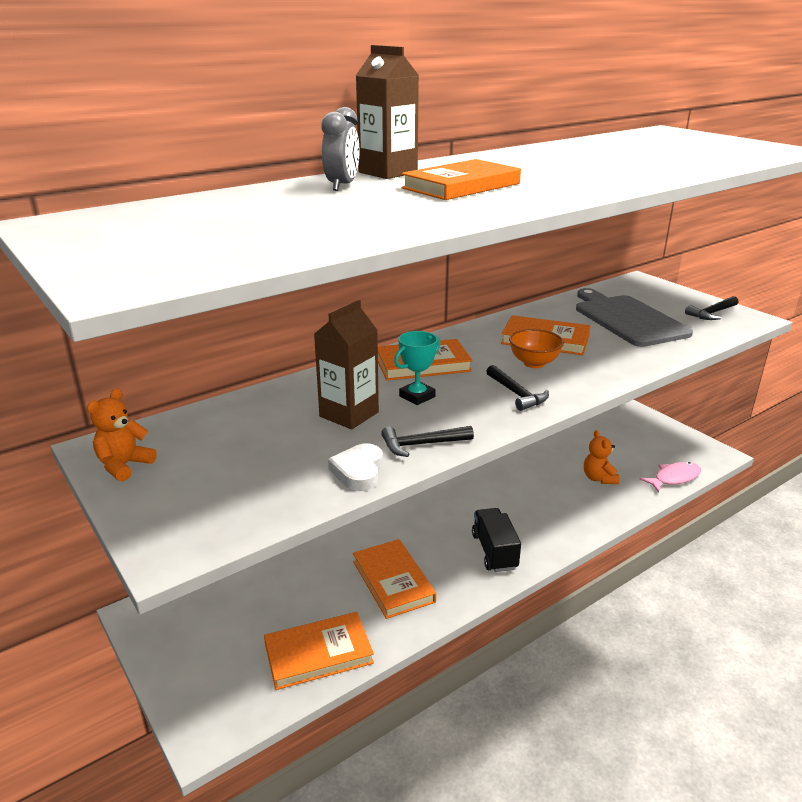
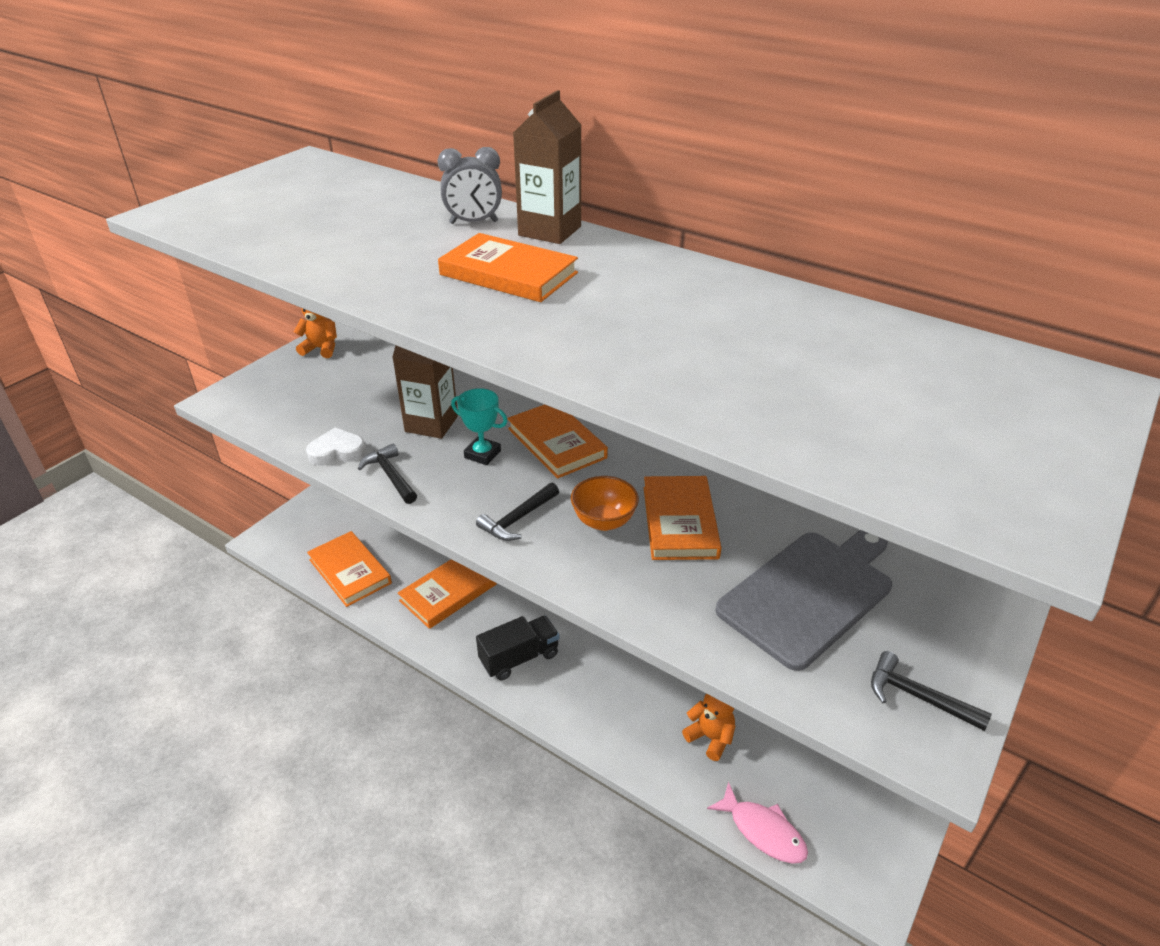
camera: 70 degrees right, 10 degrees up
(598, 478) = (710, 737): orange teddy bear -> orange teddy bear turned 75 degrees clockwise

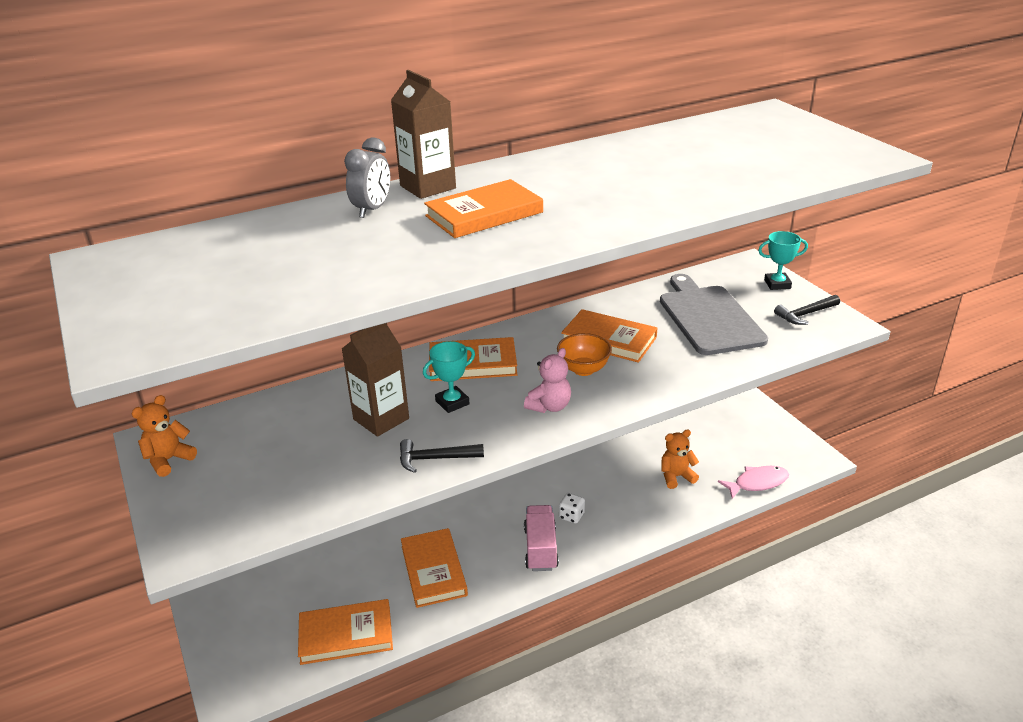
camera: 60 degrees left, 5 degrees down
(337, 452) = (367, 483): white heart -> none
(518, 519) = (549, 406): black hammer -> pink teddy bear
(519, 658) = (540, 548): black truck -> pink truck
(581, 664) = (571, 516): none -> white dice
(973, 643) = (777, 284): none -> turquoise trophy

